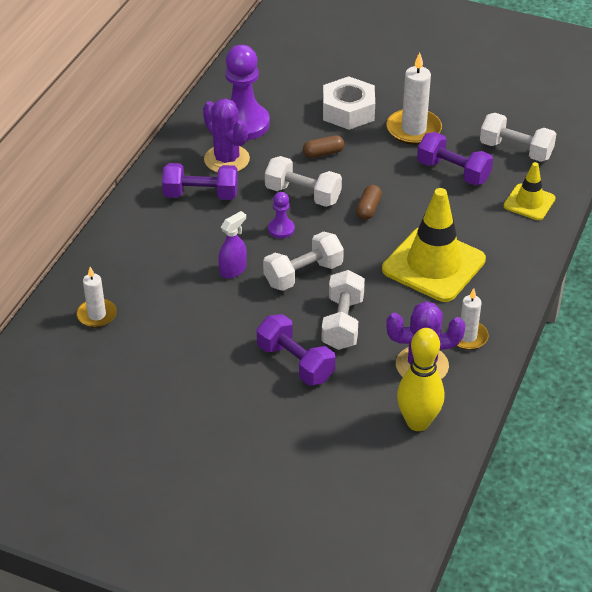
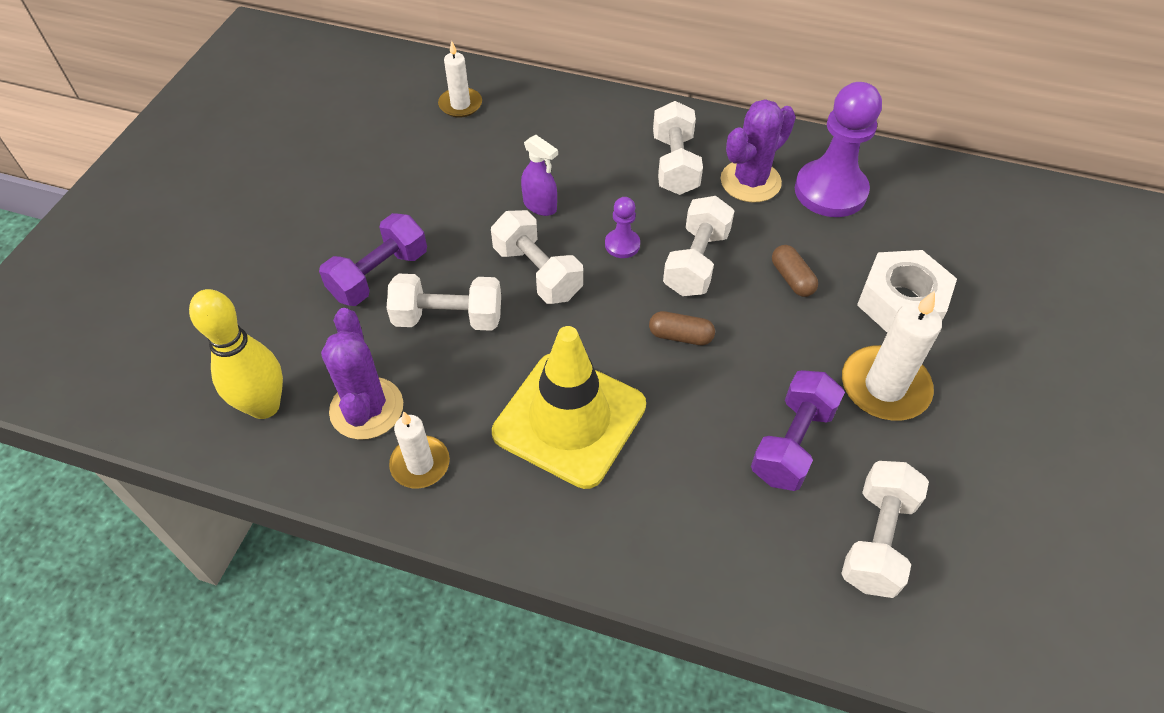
camera: 85 degrees right, 10 degrees up
(201, 195) = (675, 164): purple dumbbell -> white dumbbell
(529, 202) = (739, 558): yellow traffic cone -> none

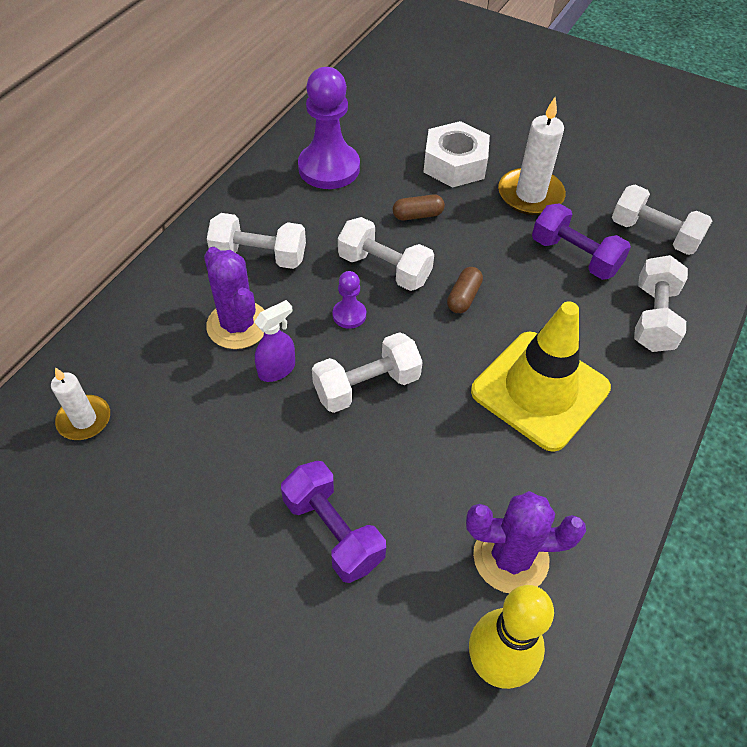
camera: 80 degrees left, 0 degrees up
(420, 464) = (578, 514): white candle -> none
(448, 318) = (408, 470): white dumbbell -> white dumbbell (653, 318)
(750, 181) = (300, 212): purple cactus -> purple cactus (238, 325)

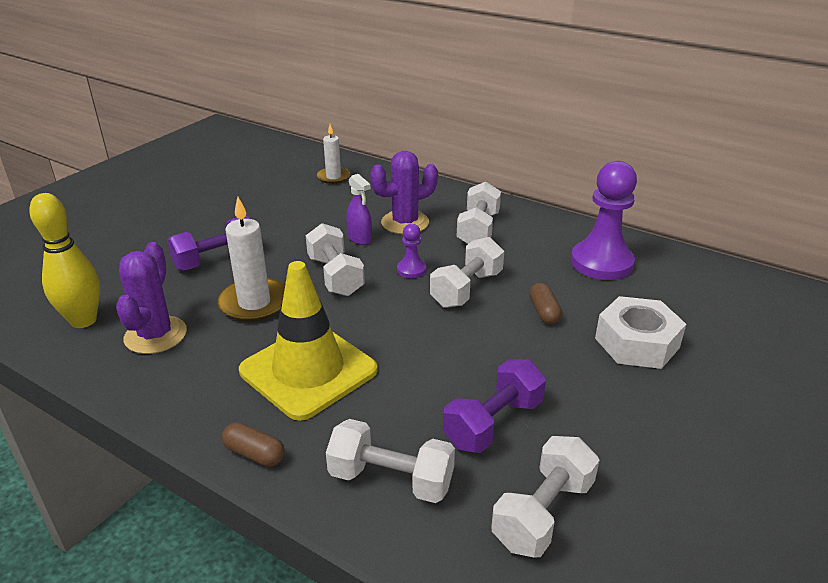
camera: 95 degrees right, 20 degrees down
(463, 297) = (429, 333): brown capsule -> brown capsule (254, 454)
(530, 195) = (597, 398): white candle -> white candle (254, 303)

